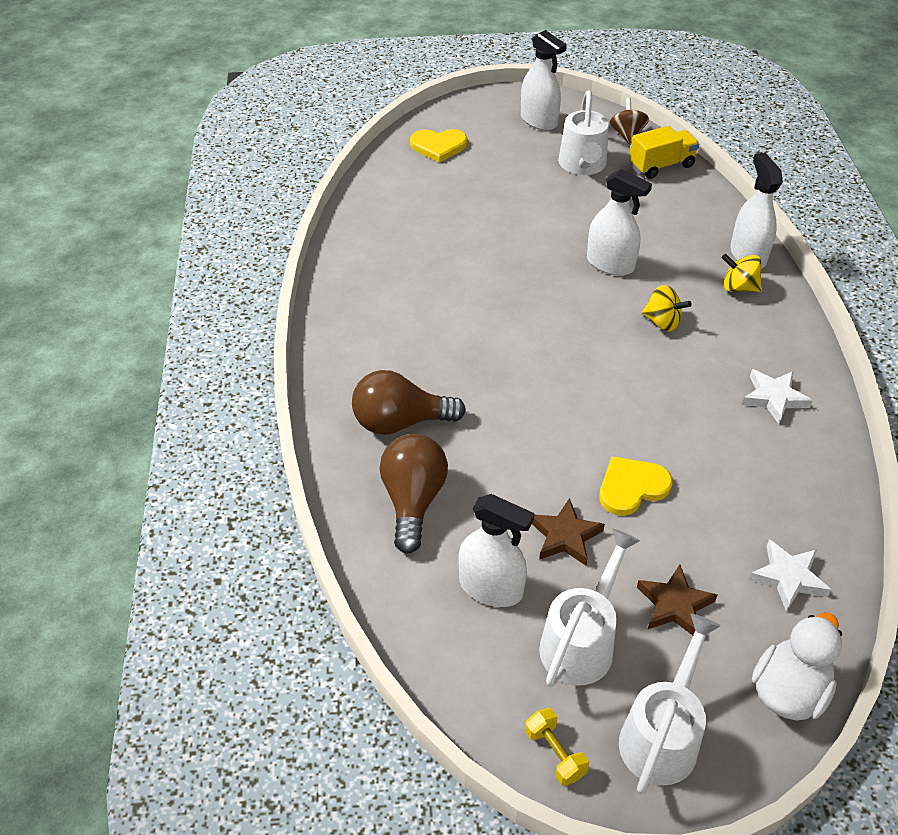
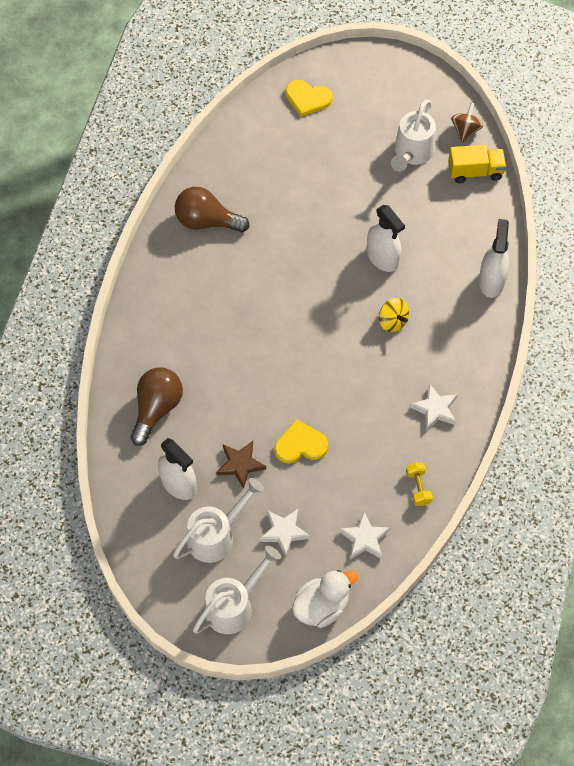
camera: 20 degrees right, 15 degrees up
(400, 422) = (173, 347): brown light bulb -> brown light bulb (207, 221)
(539, 120) = (401, 93): white spray bottle -> none
(555, 753) = (168, 595): yellow dumbbell -> yellow dumbbell (418, 488)
(674, 605) = (284, 532): brown star -> white star
(738, 287) = (466, 308): yellow spinning top -> none

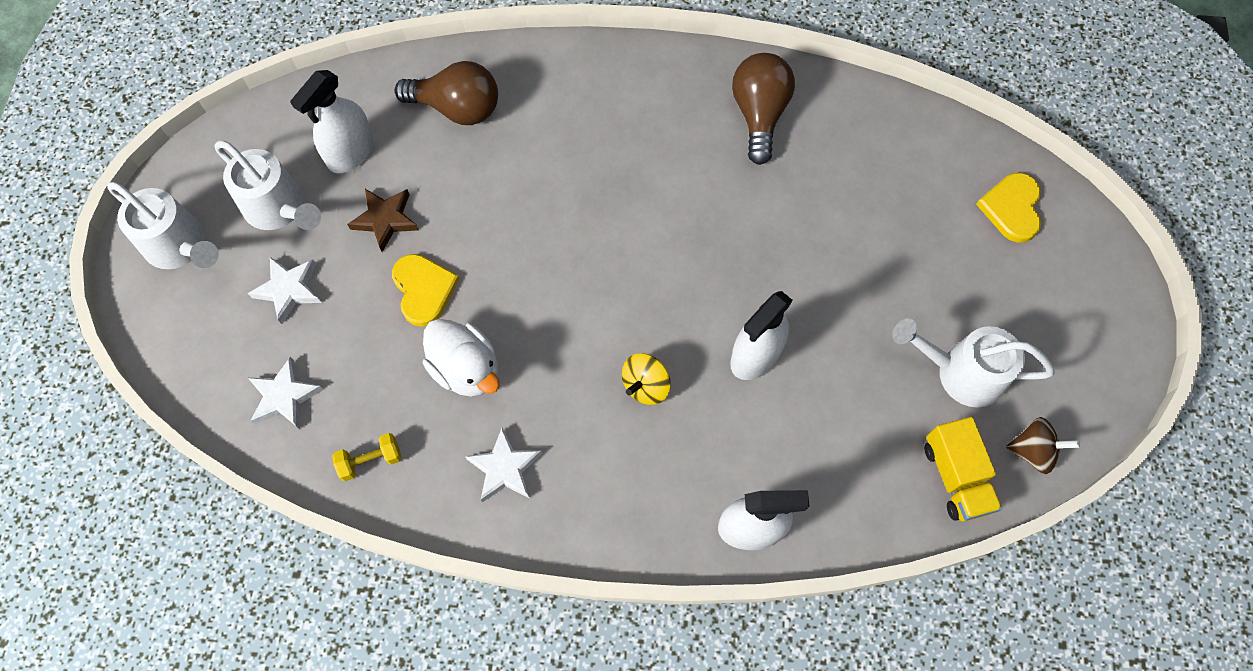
camera: 80 degrees right, 5 degrees up
(321, 606) = (180, 355): white duck -> white duck (466, 369)

